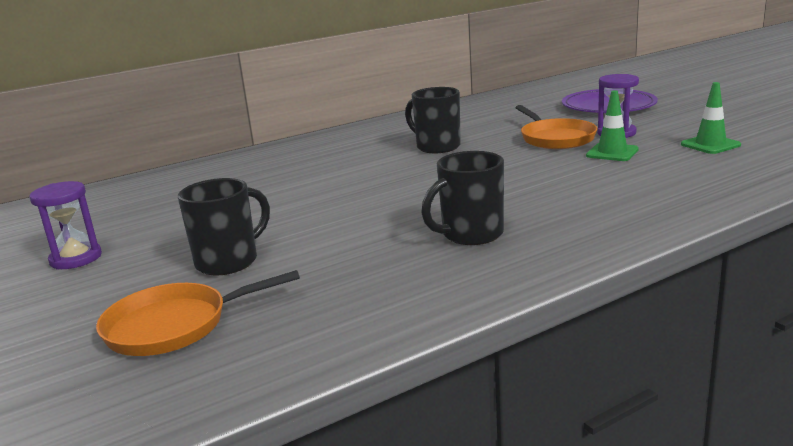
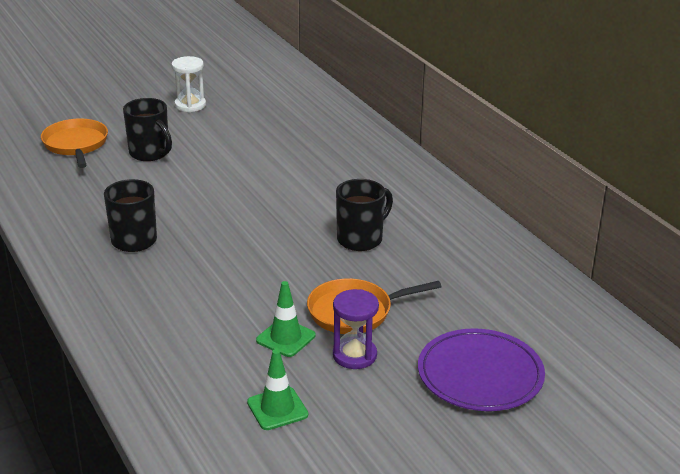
camera: 90 degrees right, 10 degrees up
(76, 258) = (190, 105): purple hourglass -> white hourglass

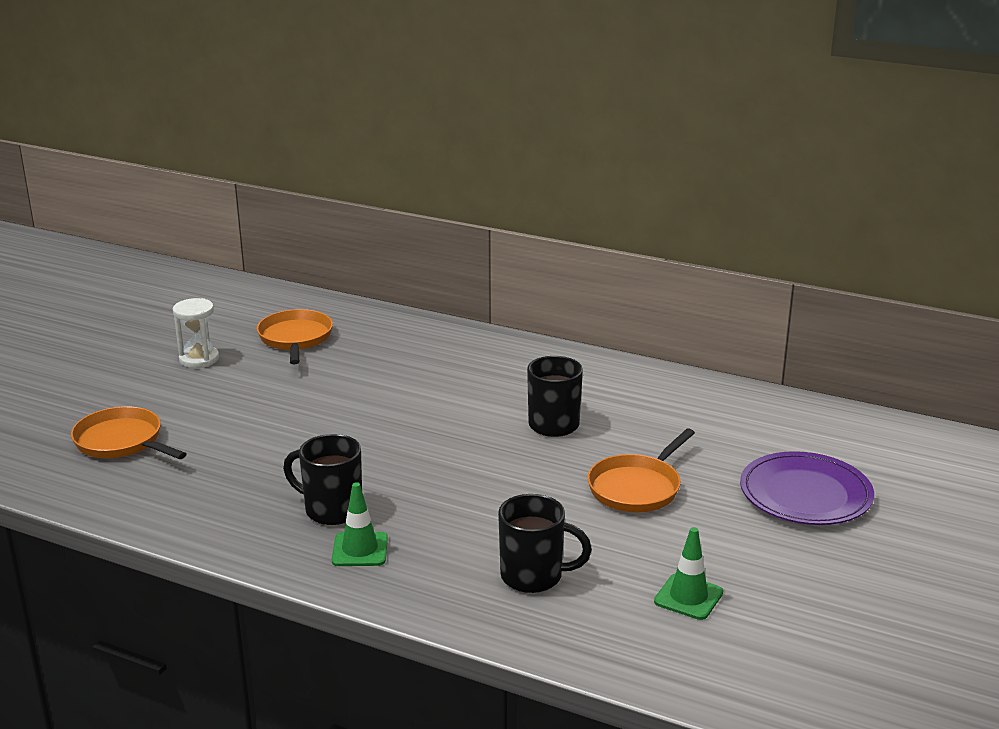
camera: 35 degrees left, 5 degrees down
(150, 153) = (224, 421): black mug -> black mug (534, 576)
(268, 111) = (295, 338): none -> orange pan
(286, 338) = (610, 535): green traffic cone -> green traffic cone (360, 550)
(354, 355) = (688, 523): purple hourglass -> none

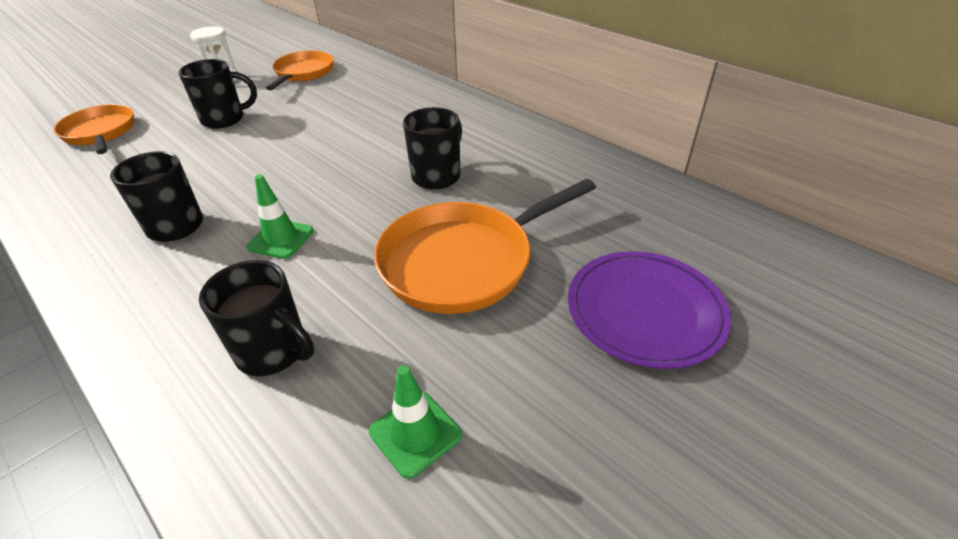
camera: 20 degrees right, 15 degrees up
(260, 405) = (225, 119): none -> black mug
(360, 550) = (152, 274): green traffic cone -> green traffic cone (281, 239)
(637, 487) = (463, 261): orange pan -> orange pan, size x1.51

